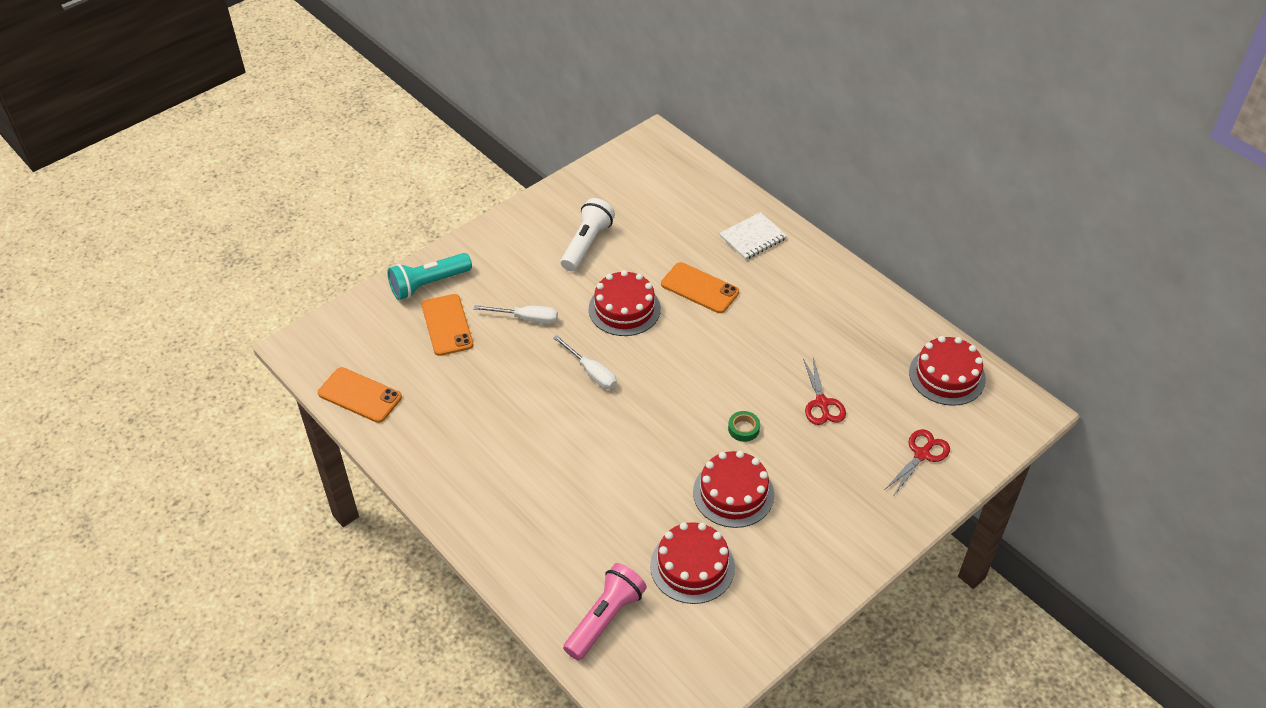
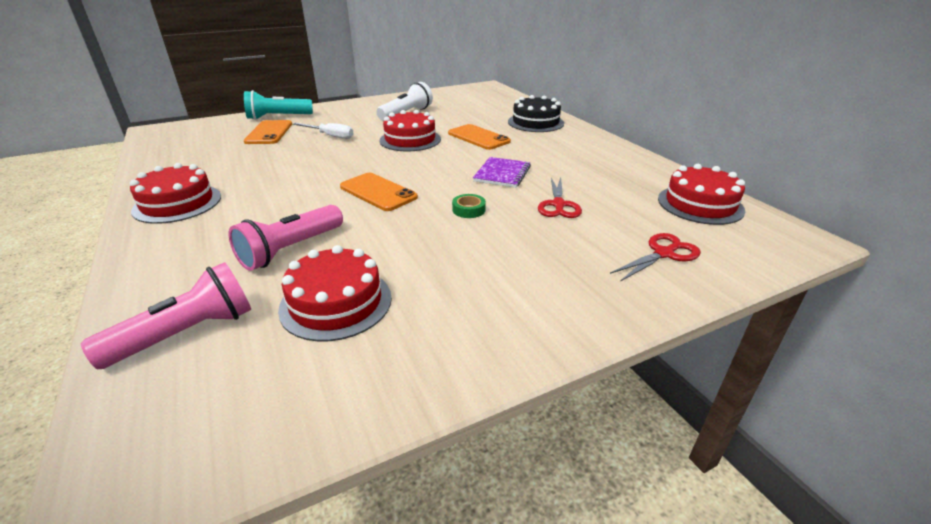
camera: 15 degrees right, 15 degrees down
(360, 395) = (163, 153): orange phone -> orange phone (378, 192)
(591, 372) = (355, 164): white screwdriver -> none
(618, 517) = (291, 249): none -> pink flashlight
(733, 493) = (428, 251): red cake -> red cake (177, 203)
(752, 237) = (535, 122): white notebook -> black cake
(753, 361) = (502, 174): none -> purple notebook

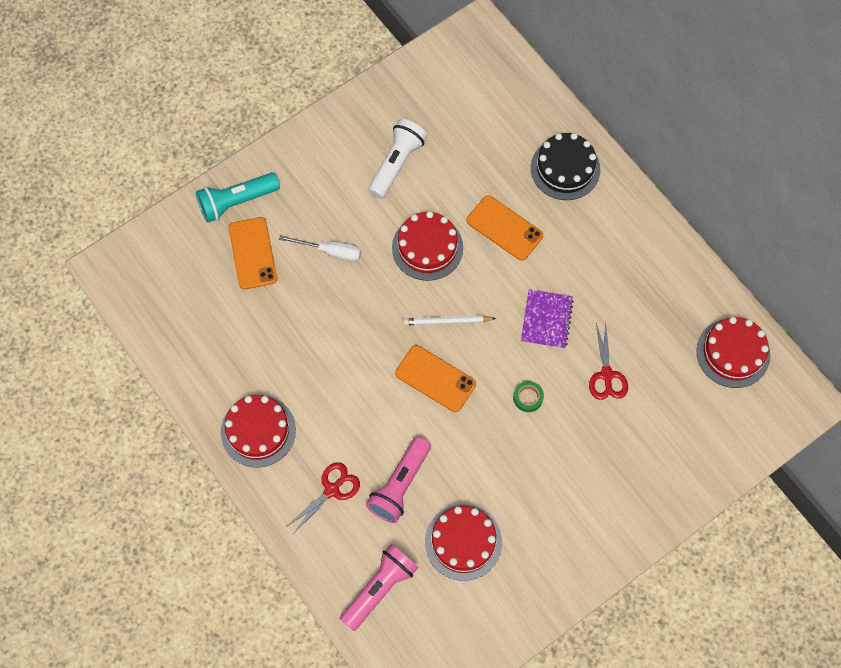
camera: 10 degrees left, 35 degrees up
(407, 168) = (447, 321): none -> white pencil
(664, 254) = (693, 440): red scissors -> red scissors (332, 490)

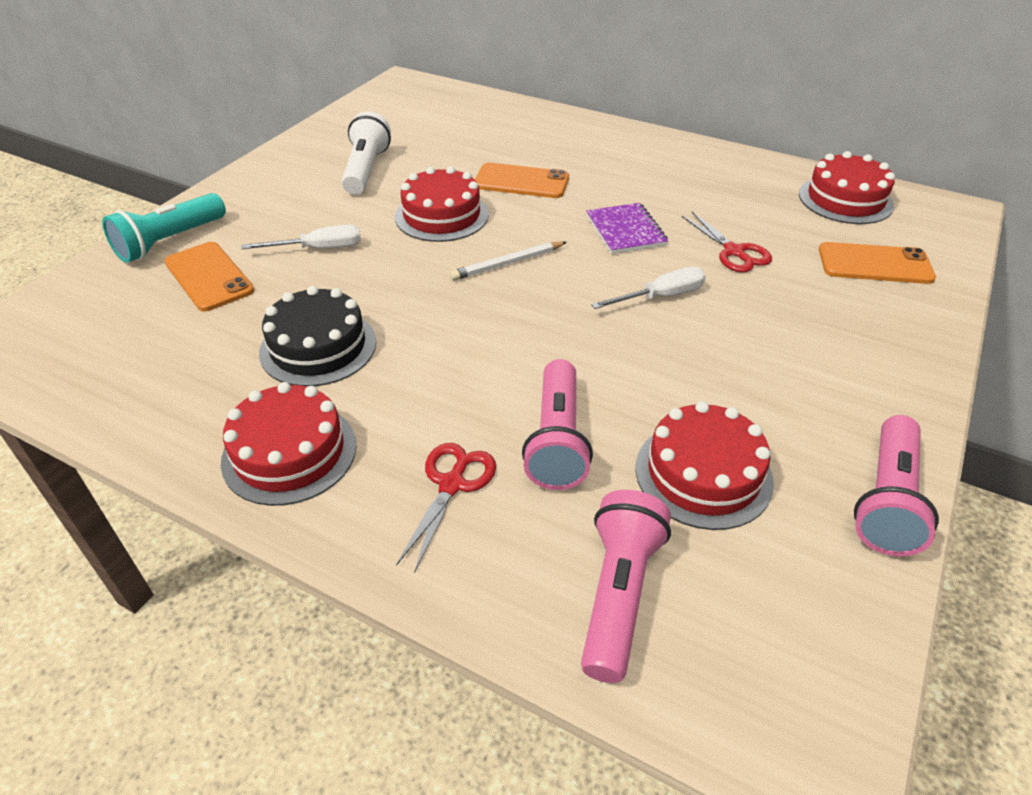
camera: 25 degrees left, 25 degrees down
(435, 379) = (529, 315): orange phone -> orange phone (875, 264)
(528, 398) = (661, 297): green tape -> white screwdriver
(546, 601) = (887, 500): none -> pink flashlight
(565, 168) = (553, 133): black cake -> black cake (318, 347)

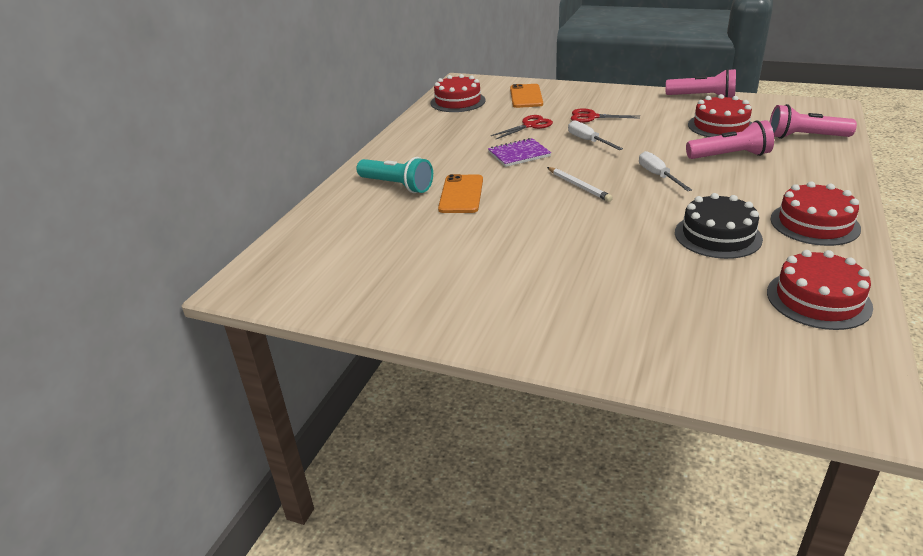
camera: 95 degrees left, 10 degrees down
(170, 241) = (634, 350): turquoise flashlight -> turquoise flashlight (397, 186)
(209, 277) = (673, 308): orange phone -> none
(319, 249) = (601, 263): white screwdriver -> white screwdriver (658, 176)
(366, 170) = (457, 268): white flashlight -> none
(442, 215) = (526, 218): red cake -> red cake (818, 299)
(452, 484) = (786, 176): red scissors -> red scissors (592, 117)

